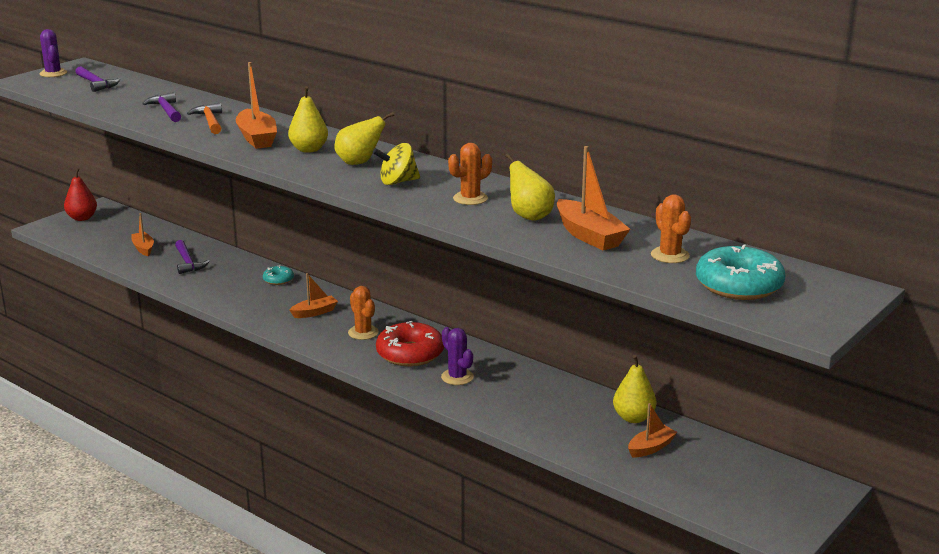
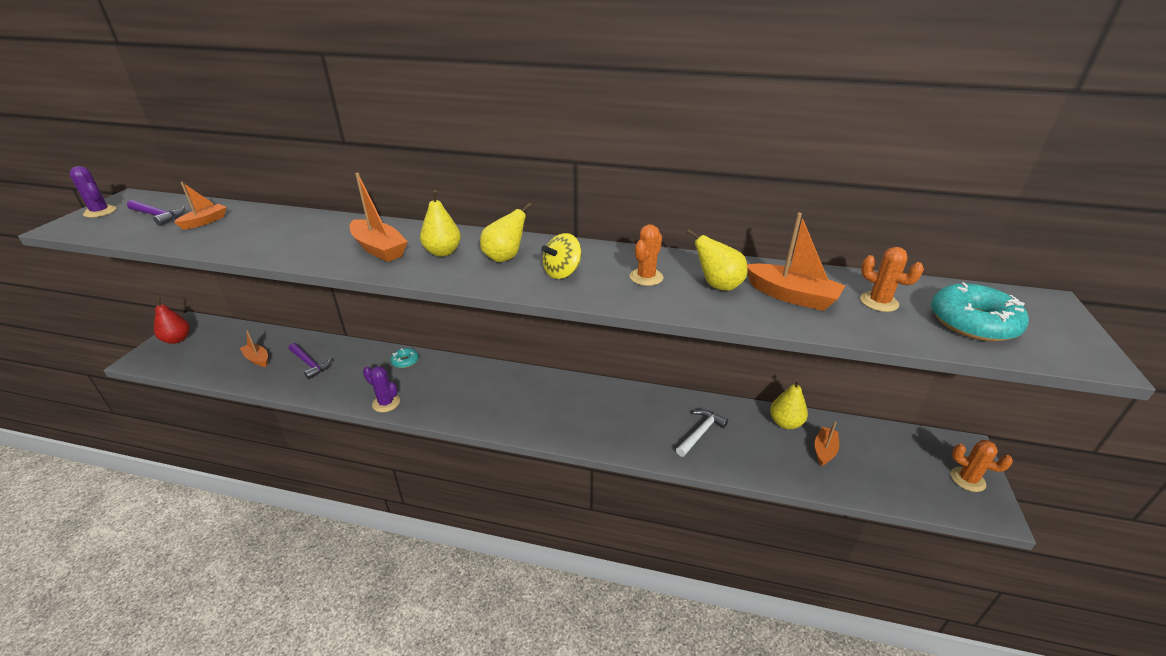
camera: 25 degrees left, 10 degrees up
(166, 110) = (258, 234): purple hammer -> none
(210, 121) = (314, 238): orange hammer -> none
(314, 312) = (460, 388): orange boat -> orange boat (205, 222)
(363, 333) = (516, 398): orange cactus -> orange cactus (967, 479)
(410, 354) = (570, 410): red donut -> none
(457, 377) = (626, 424): purple cactus -> purple cactus (386, 403)
(528, 402) = (700, 433): none -> white hammer

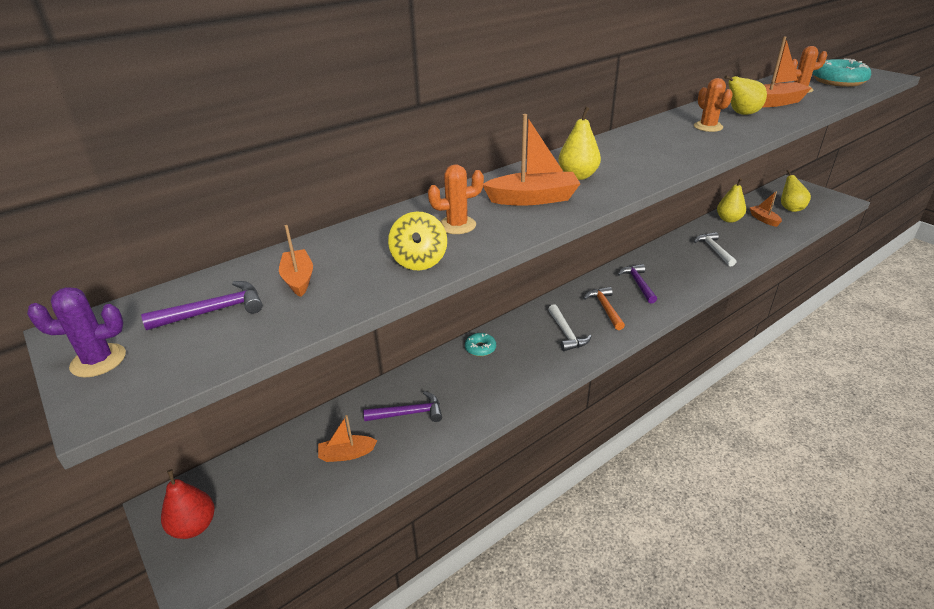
camera: 50 degrees left, 0 degrees up
(386, 403) = (537, 379): purple cactus -> none
(459, 394) = (566, 333): none -> white hammer
(505, 257) = (619, 158): yellow pear -> yellow pear (790, 208)
(516, 400) = (605, 308): none -> orange hammer
(562, 273) = (671, 147): yellow spinning top -> yellow spinning top (419, 261)
(576, 405) = (638, 284): none -> purple hammer
(967, 479) = (816, 194): orange cactus -> orange cactus (457, 225)

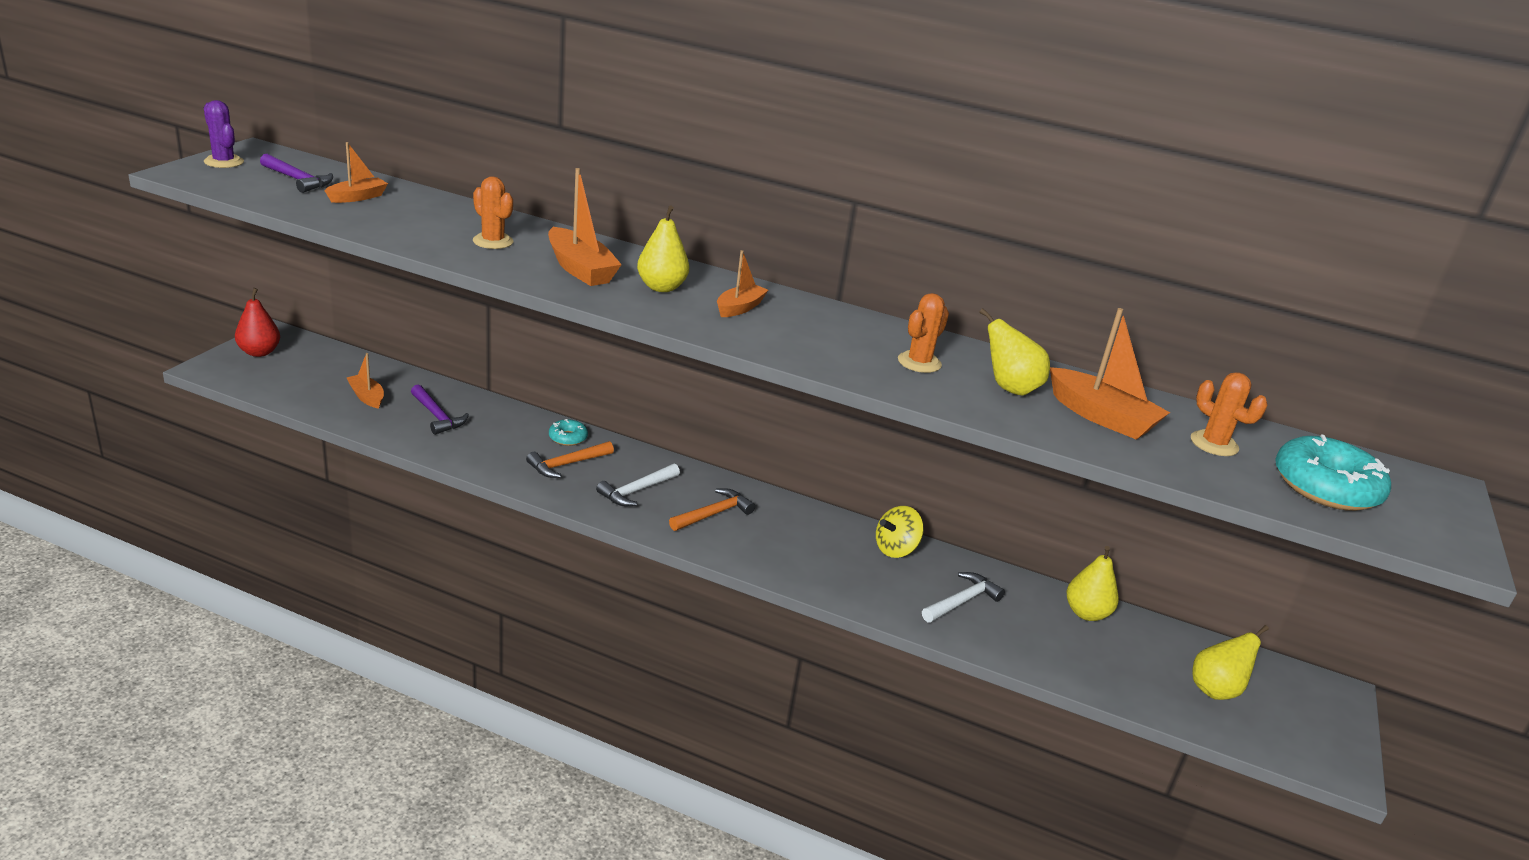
camera: 55 degrees right, 5 degrees down
(419, 261) = (412, 234): yellow spinning top -> yellow spinning top (895, 549)
(518, 357) = (567, 464): none -> orange hammer
(638, 284) = (796, 535): purple hammer -> none
(764, 219) = (1130, 655): orange boat -> orange boat (739, 308)

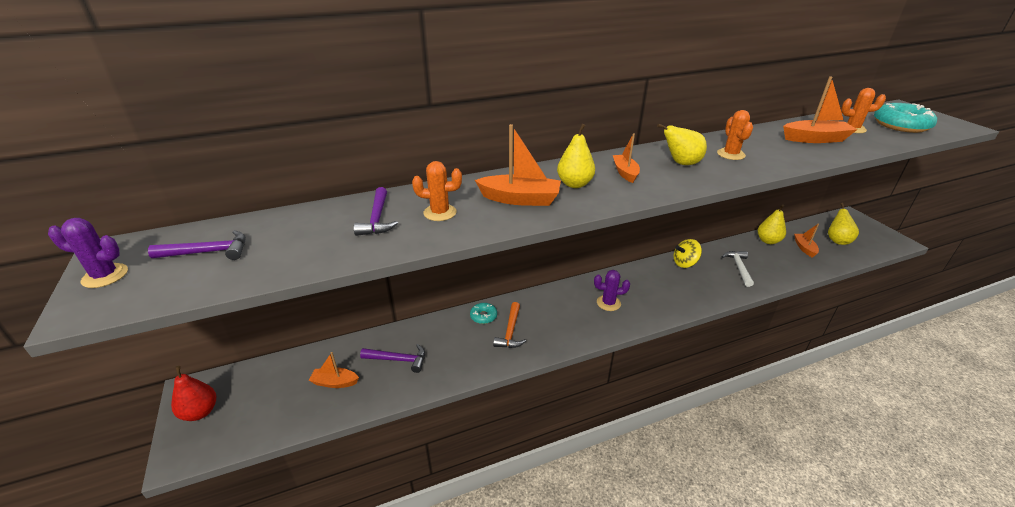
camera: 40 degrees left, 5 degrees up
(357, 197) = (286, 237): orange boat -> orange boat (804, 248)
(440, 220) = (377, 219): none -> purple hammer
(636, 491) = (562, 319): white hammer -> none
(713, 514) = (608, 303): orange hammer -> purple cactus
(895, 549) = (685, 263): yellow spinning top -> yellow spinning top turned 60 degrees clockwise
(1009, 388) = (773, 146): yellow pear -> yellow pear (681, 163)

